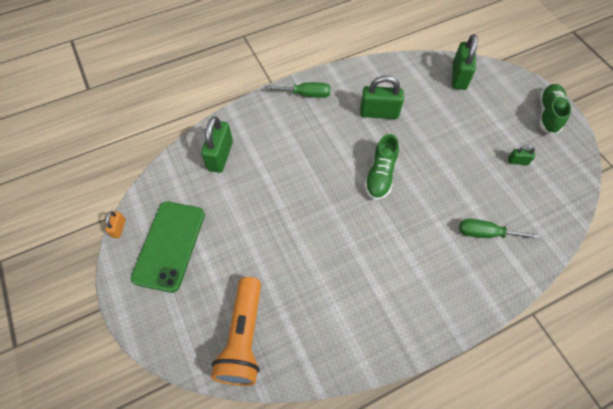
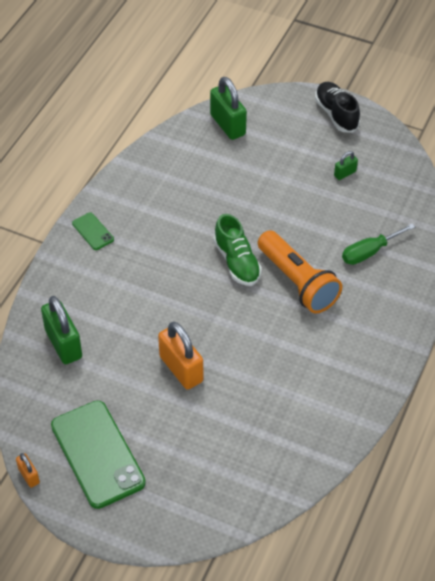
camera: 40 degrees left, 10 degrees down
(243, 338) = (244, 475): orange flashlight -> orange flashlight (297, 282)
(274, 225) = (181, 369): none -> orange padlock
(306, 94) = (93, 231): green screwdriver -> green phone
(379, 113) = (183, 205): green padlock -> none
(548, 114) = (336, 114): green shoe -> black shoe

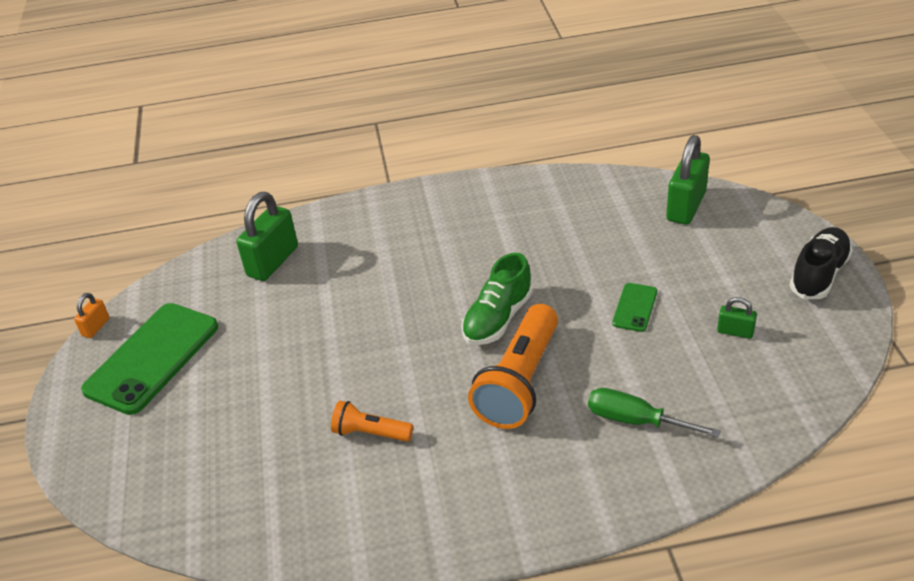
camera: 60 degrees right, 10 degrees down
(93, 231) = (432, 202): green phone -> green phone (635, 307)
(181, 369) = (309, 357): orange padlock -> none
(274, 370) = (370, 433): none -> orange flashlight

